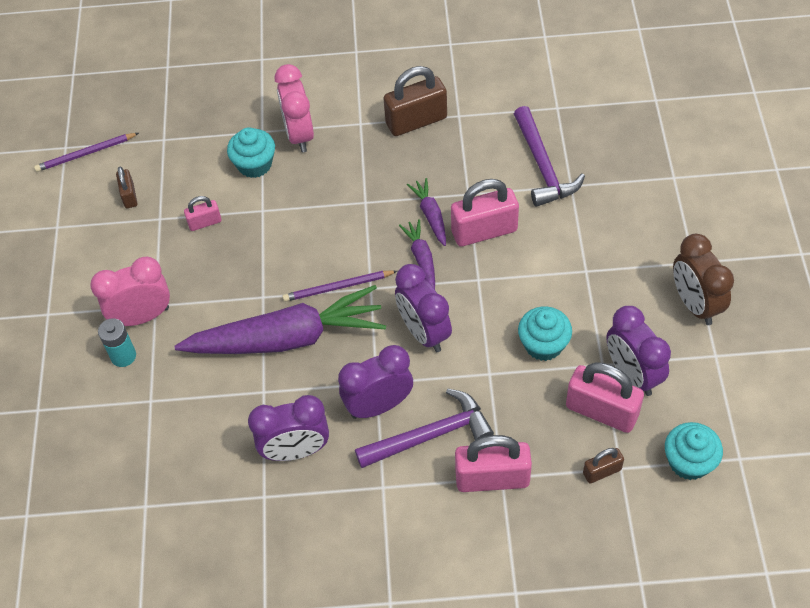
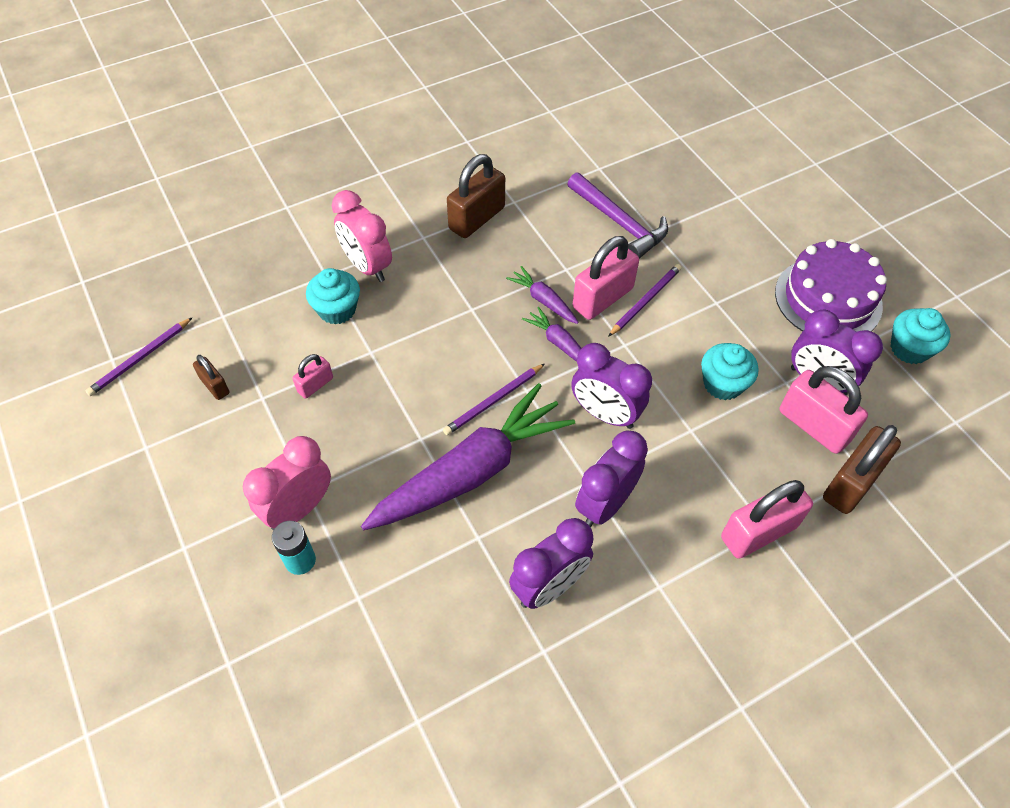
camera: 30 degrees left, 0 degrees up
(430, 435) = (673, 514): purple hammer -> none
(521, 247) = (645, 301): none -> purple pencil
(601, 411) = (813, 425): pink padlock -> pink padlock turned 45 degrees clockwise
(602, 471) = (851, 483): brown padlock -> brown padlock, size x1.91
(689, 462) = (918, 442): turquoise cupcake -> turquoise cupcake (909, 349)
(695, 304) = (828, 299): brown clock -> purple cake

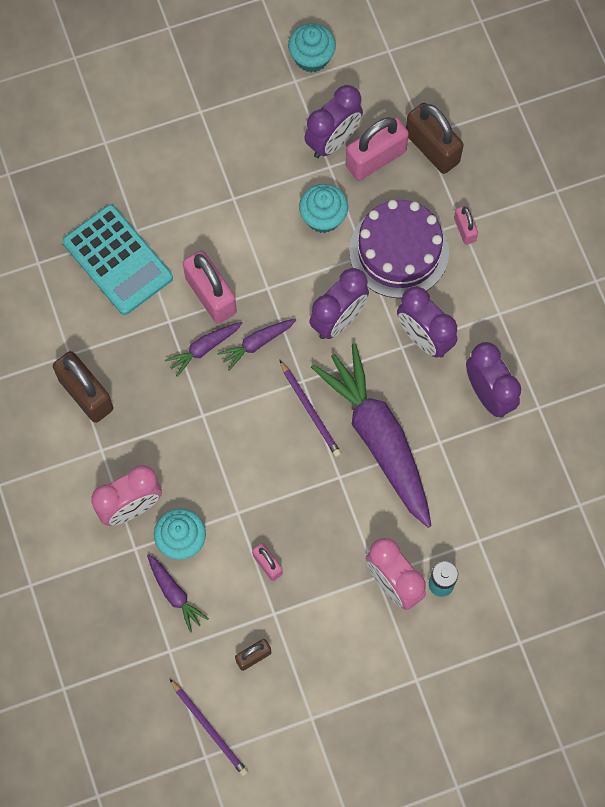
camera: 80 degrees left, 15 degrees up
(280, 312) = (175, 594): none -> purple carrot
(619, 222) = (118, 260): purple hammer -> turquoise calculator
(645, 301) = (221, 258): purple pencil -> none
(758, 532) = (464, 229): pink padlock -> pink padlock, size x0.52
(828, 299) = (246, 103): purple cake -> purple cake (399, 251)

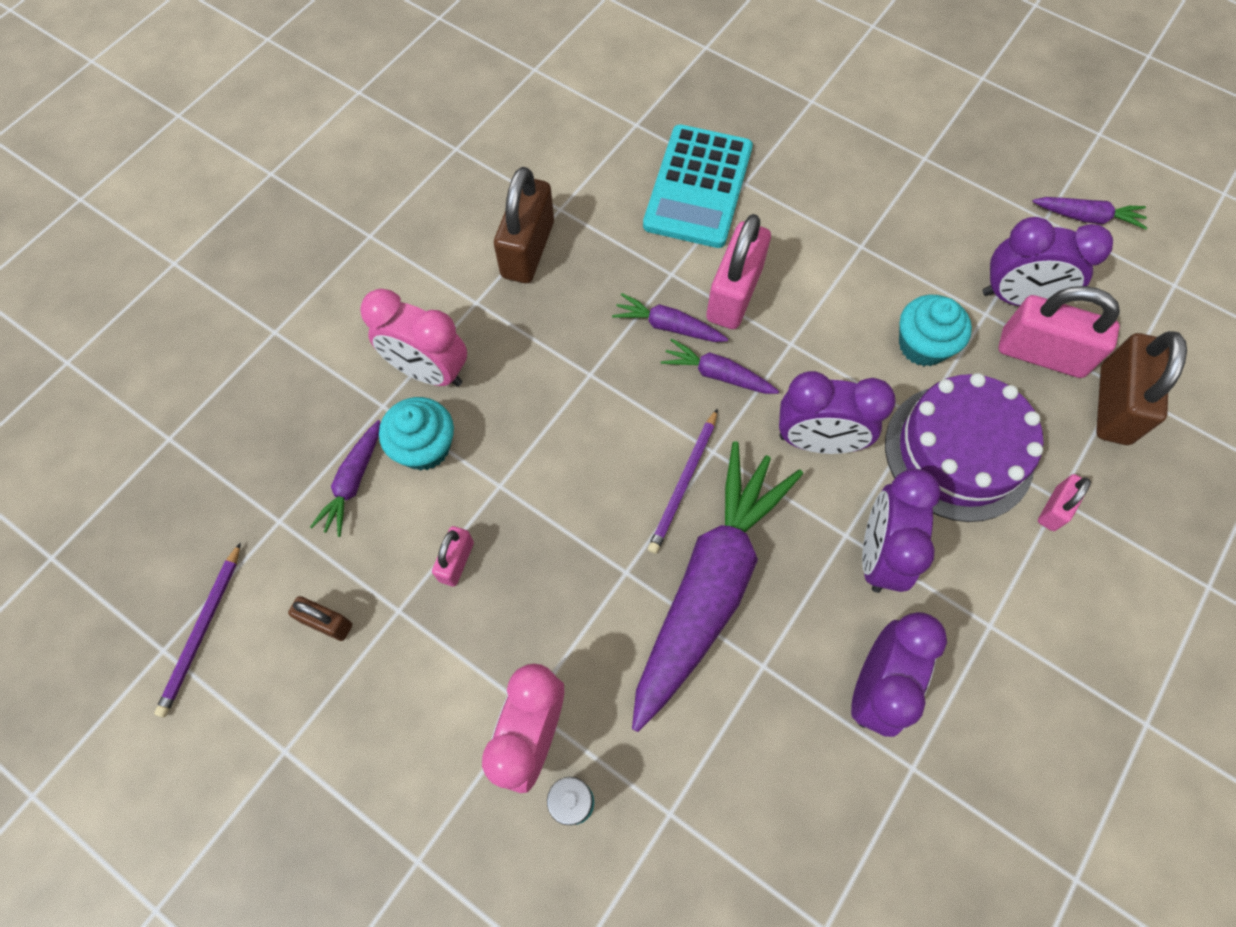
camera: 55 degrees right, 5 degrees down
(311, 57) = (1086, 217): turquoise cupcake -> purple carrot

